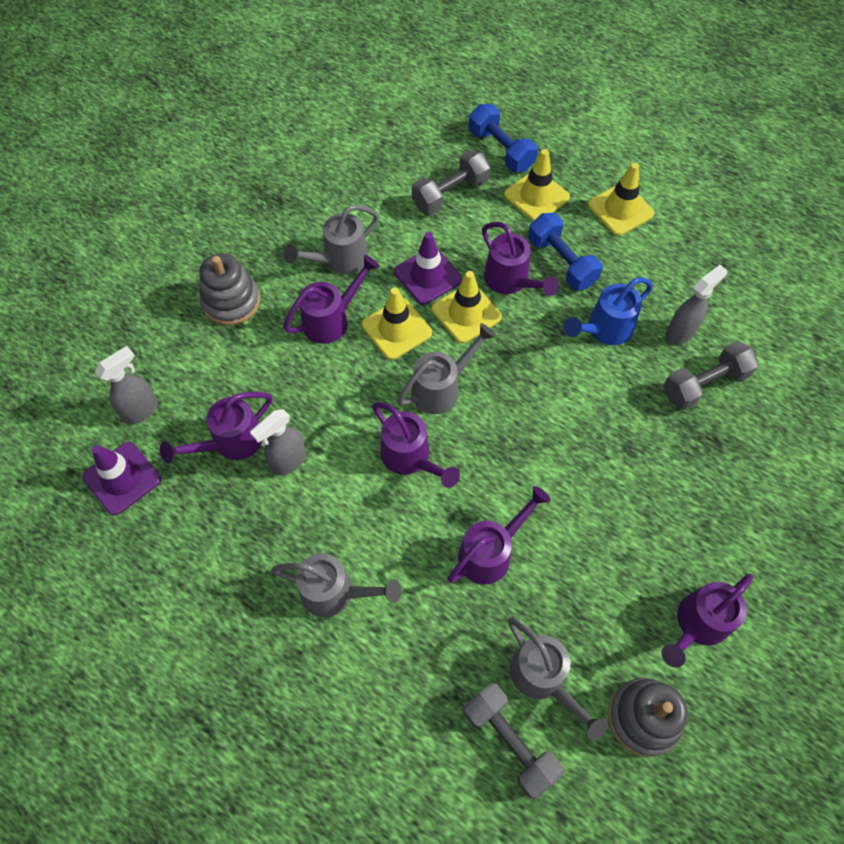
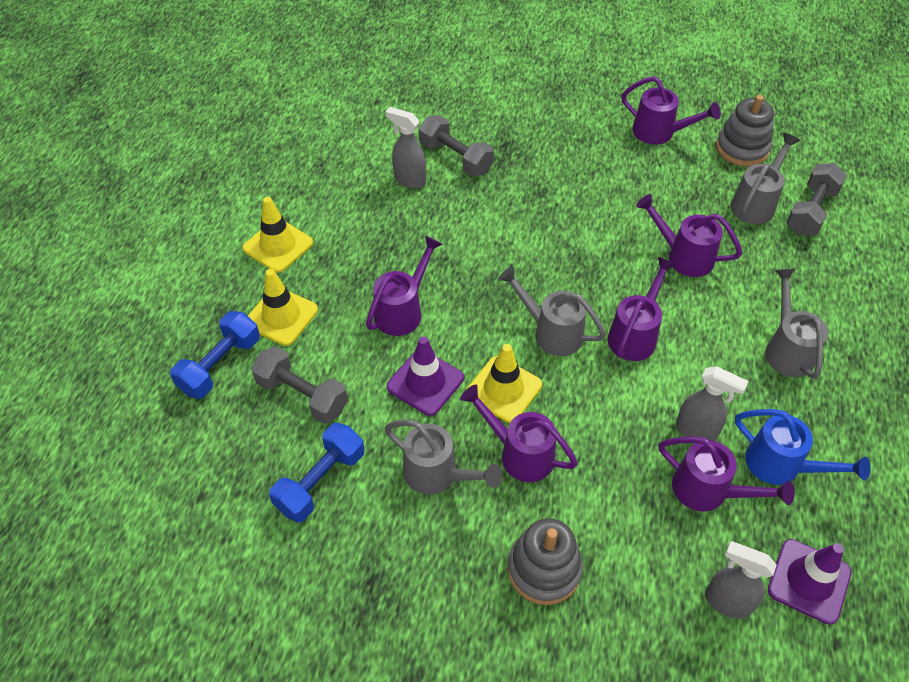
camera: 110 degrees left, 10 degrees down
(466, 313) = (457, 336): yellow traffic cone -> none
(561, 262) = (363, 276): blue dumbbell -> blue dumbbell (320, 481)
(605, 329) = (429, 229): blue watering can -> blue watering can (781, 465)

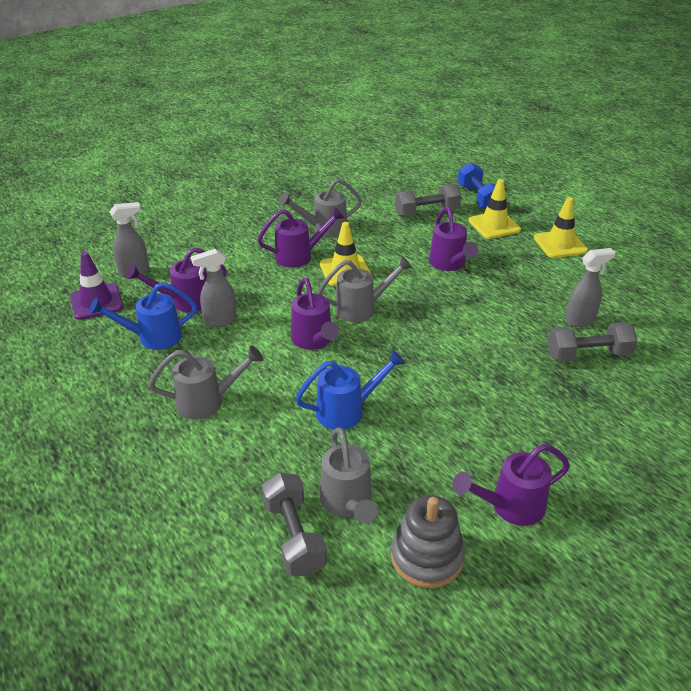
camera: 130 degrees right, 15 degrees down
(320, 481) = (367, 199): blue dumbbell -> none
(425, 382) = (385, 249): purple traffic cone -> none
(544, 569) = (233, 233): grey stacking toy -> none
(684, 256) = (346, 411): purple watering can -> blue watering can
(787, 349) = (207, 401): grey watering can -> grey watering can turned 45 degrees counterclockwise

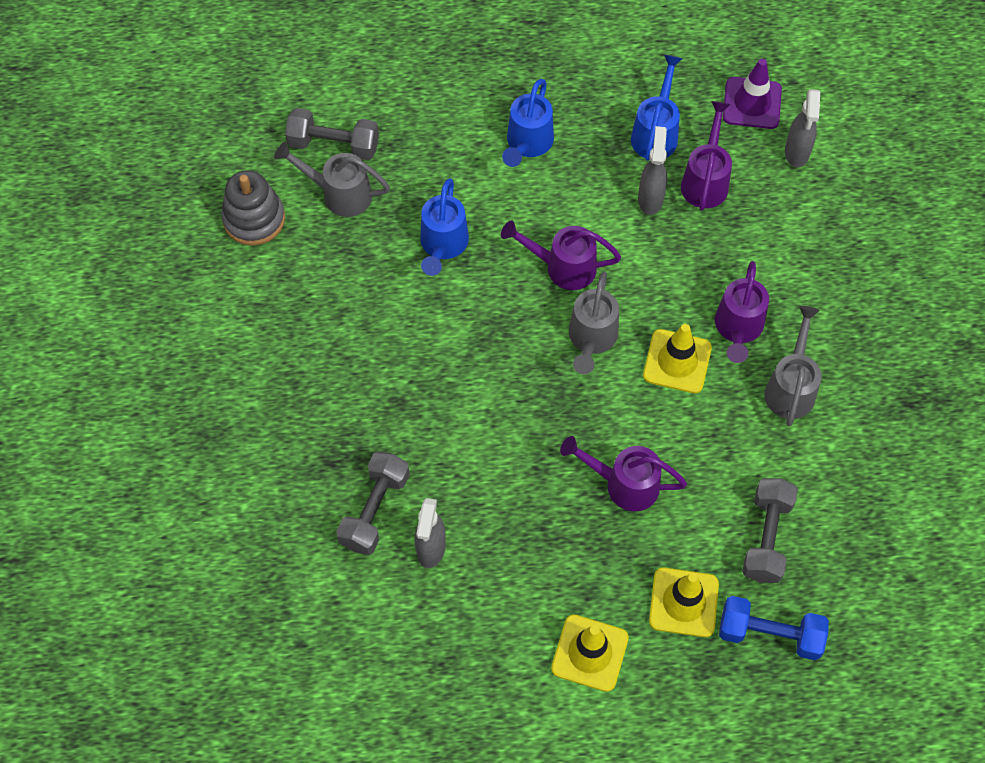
camera: 120 degrees right, 25 degrees up
(207, 401) = (527, 144): grey watering can -> blue watering can
(511, 506) = (254, 305): purple watering can -> none

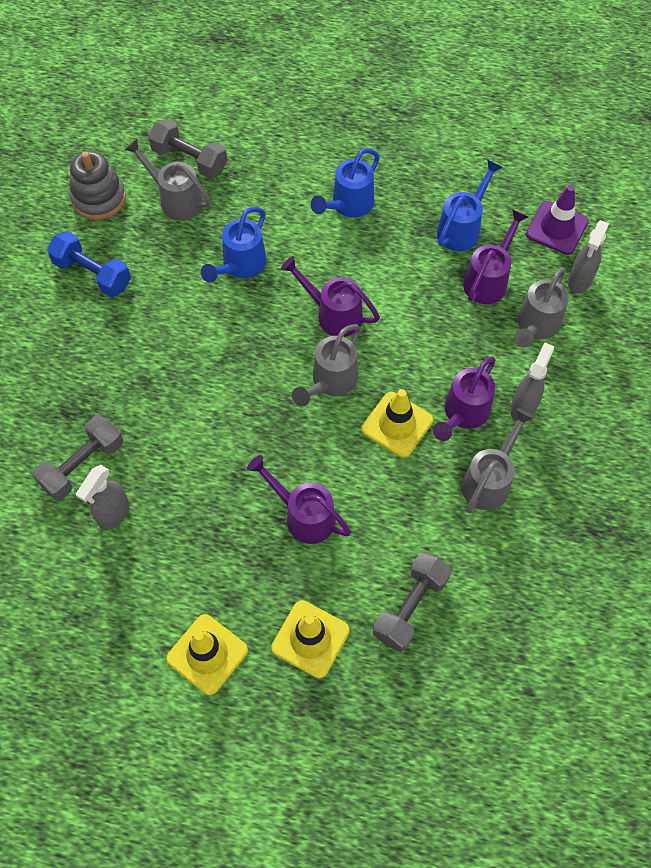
camera: 20 degrees right, 0 degrees up
(650, 199) = (433, 280): grey spray bottle -> grey spray bottle (523, 407)
(769, 634) = (376, 696): blue dumbbell -> blue dumbbell (92, 274)
(772, 214) = (536, 326): none -> grey watering can

